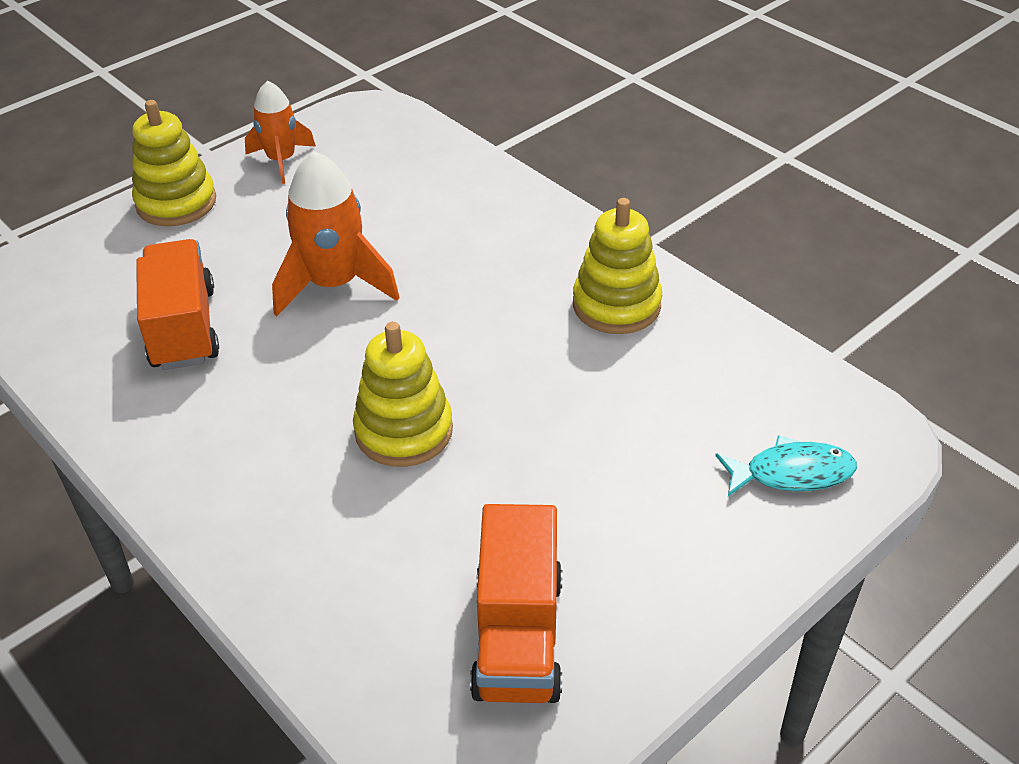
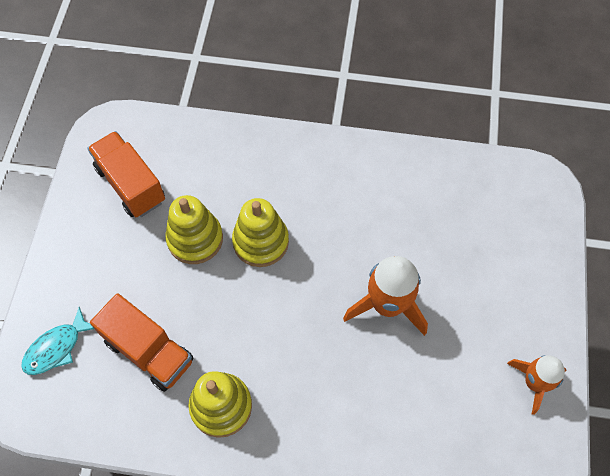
camera: 140 degrees right, 20 degrees up
(176, 203) = (543, 299): yellow stacking toy -> yellow stacking toy (195, 239)
(184, 328) = (426, 222): orange truck -> orange truck (149, 351)

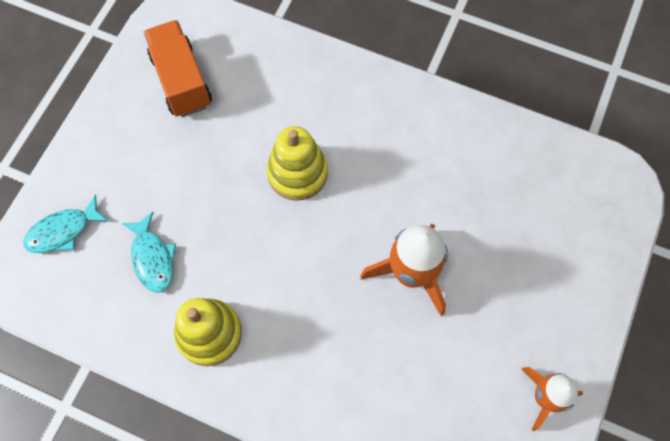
camera: 15 degrees right, 5 degrees up
(149, 351) = (153, 258): orange truck -> turquoise fish
(195, 239) = (231, 153): yellow stacking toy -> none

